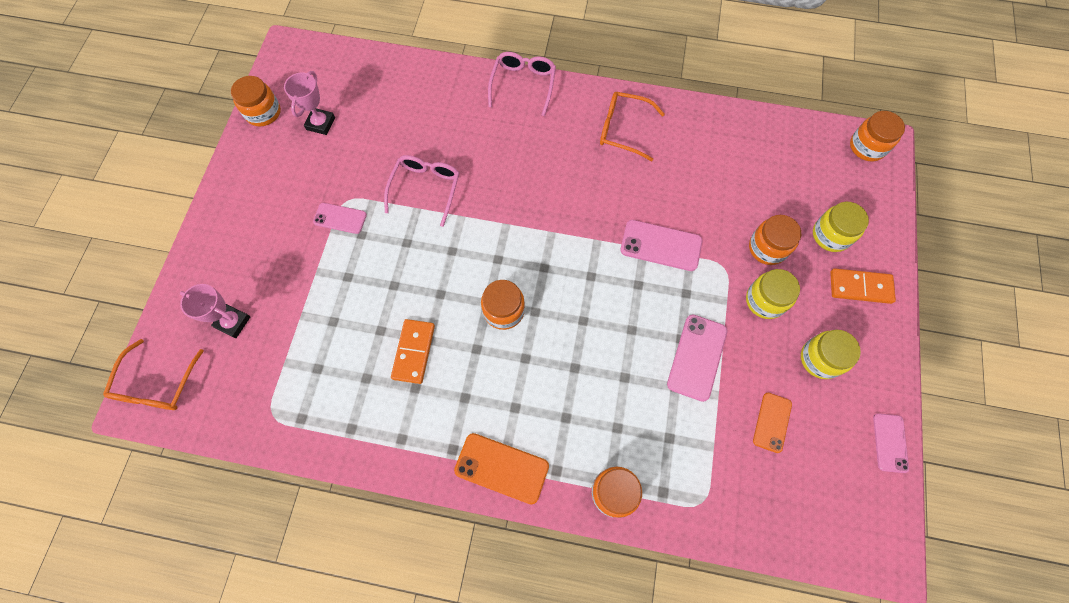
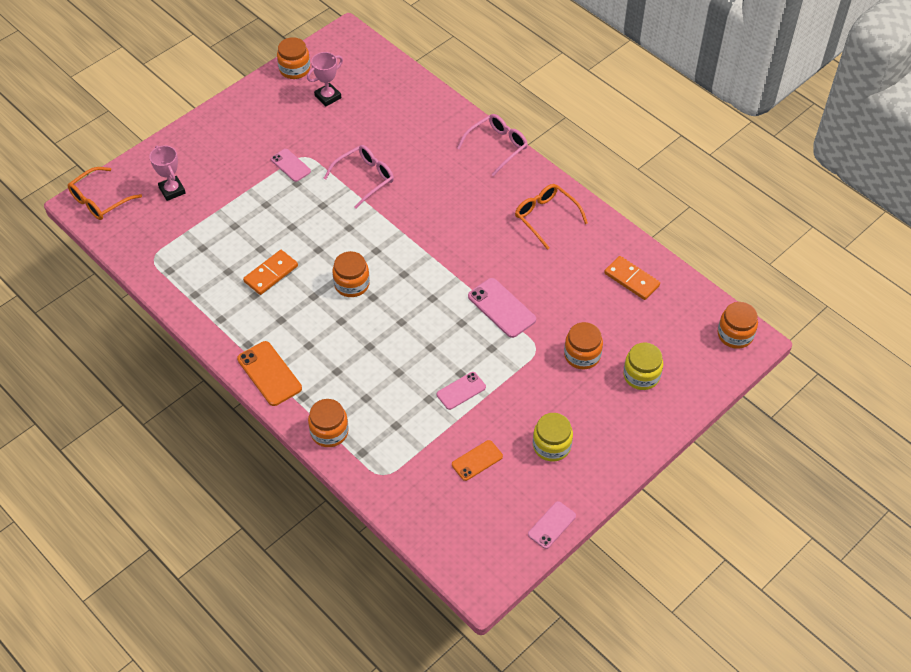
camera: 35 degrees right, 15 degrees down
(697, 357) = (461, 391): pink phone -> pink phone, size x0.65
(765, 300) = (546, 386): yellow jar -> none
(860, 287) = (630, 421): orange domino -> orange domino (631, 279)

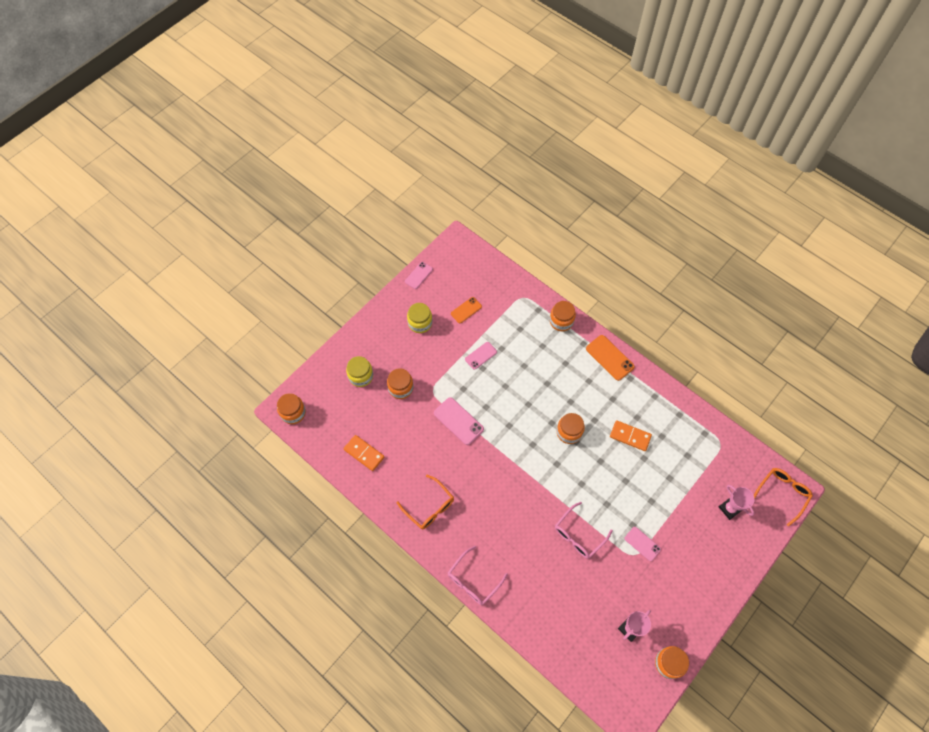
camera: 175 degrees right, 10 degrees up
(271, 274) = (630, 436): orange domino -> orange domino turned 75 degrees clockwise

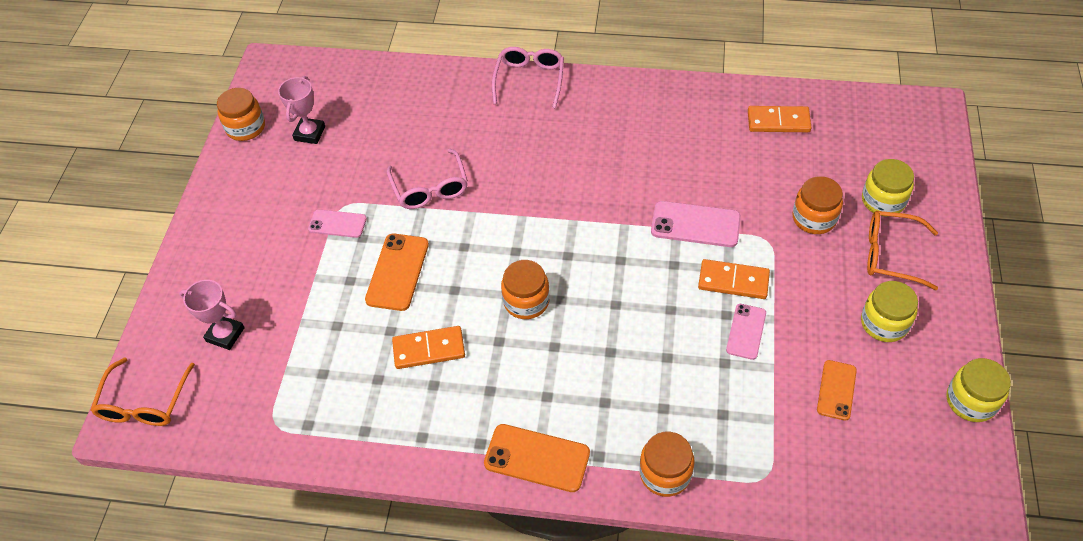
camera: 150 degrees right, 10 degrees down
(293, 413) = (914, 112): orange jar -> none
(419, 275) = (971, 401): pink phone -> yellow jar
(429, 507) = (643, 115): orange glasses -> orange glasses (891, 255)
(466, 381) = (733, 281): none -> orange domino
(579, 535) = (430, 188): pink glasses -> pink glasses turned 150 degrees clockwise
(624, 490) = (397, 272): none -> orange phone

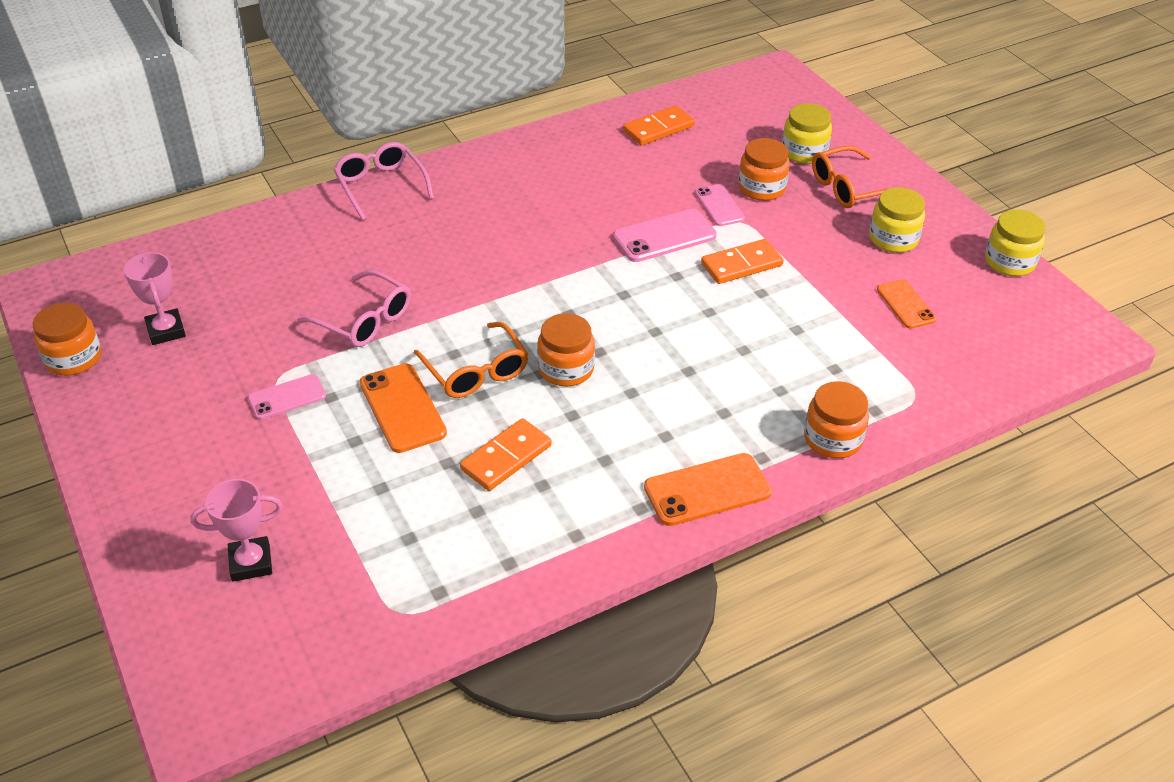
camera: 40 degrees left, 10 degrees down
(144, 403) = (210, 681): orange glasses -> orange glasses (476, 371)
(746, 331) = (791, 297): pink phone -> pink phone (719, 206)

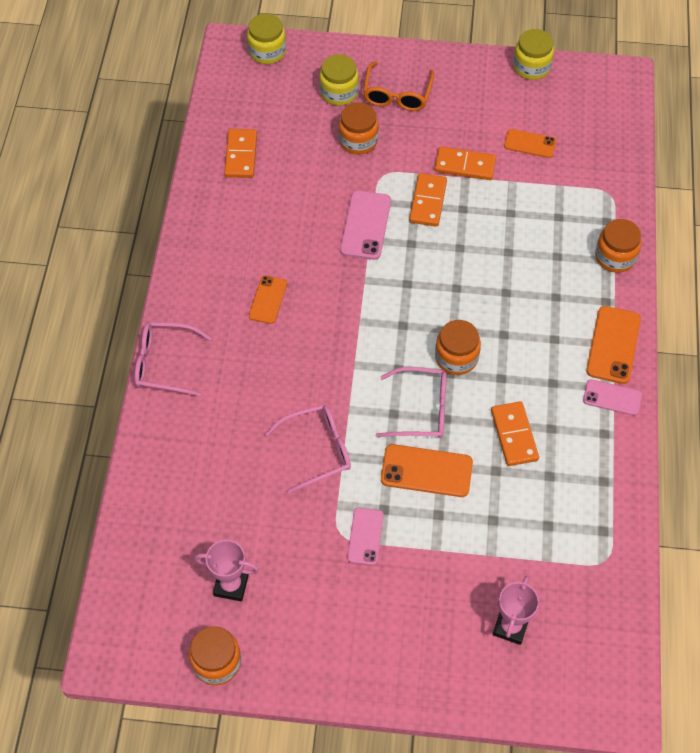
camera: 55 degrees left, 15 degrees up
(476, 371) = (421, 410): orange glasses -> pink glasses
(511, 214) = (268, 300): none -> orange phone
(719, 206) = (358, 175): pink phone -> pink phone (612, 397)
(818, 270) = (465, 165): none -> orange domino
(893, 239) = (465, 107): yellow jar -> yellow jar (267, 51)

